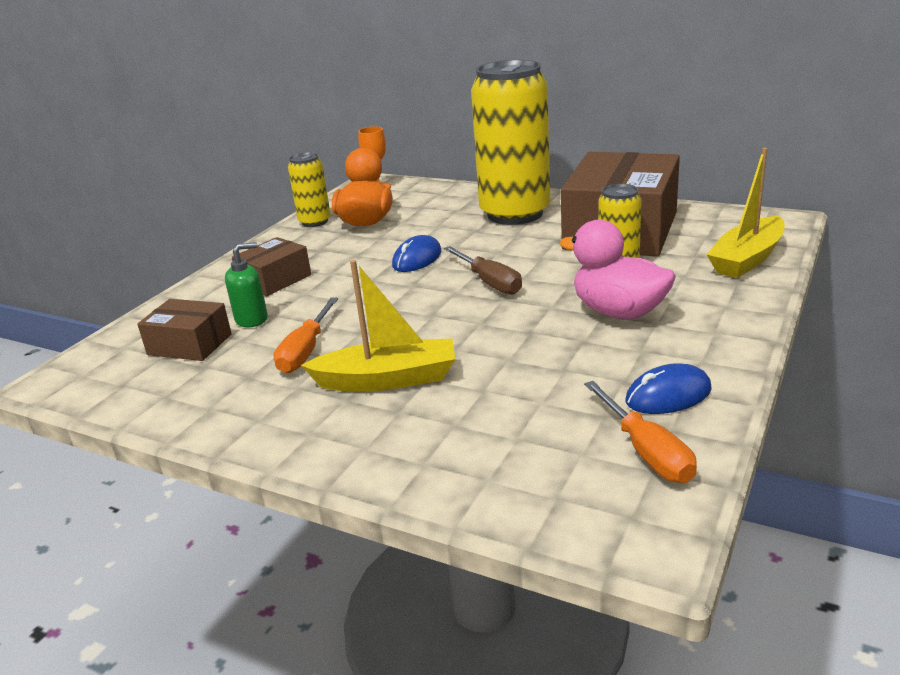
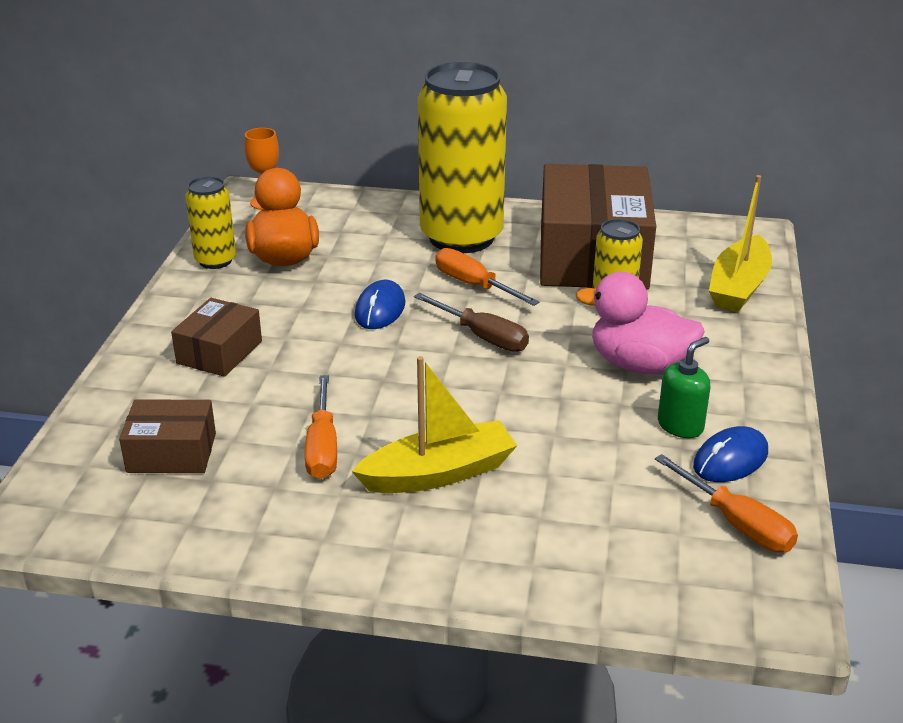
camera: 20 degrees left, 5 degrees up
(252, 319) = (227, 410): green soap dispenser -> green soap dispenser (680, 426)
(505, 246) = (474, 285): none -> orange screwdriver

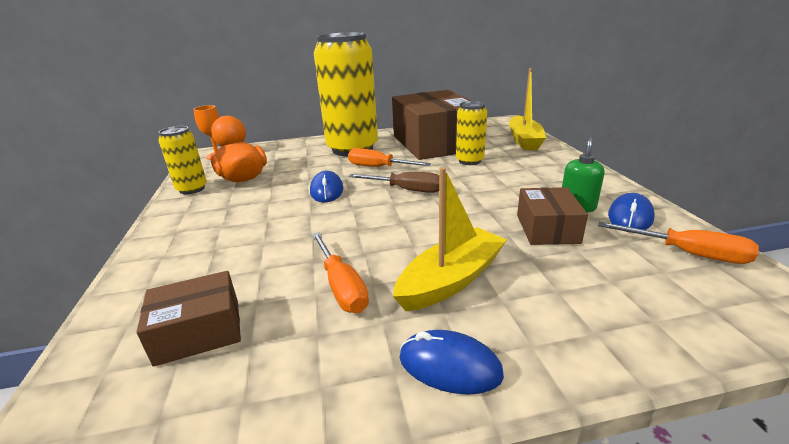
camera: 20 degrees left, 5 degrees down
(219, 352) = (216, 241): brown box -> brown box (547, 229)
(372, 549) = (449, 366): none -> blue mouse
(639, 365) = (515, 182): pink duck -> none

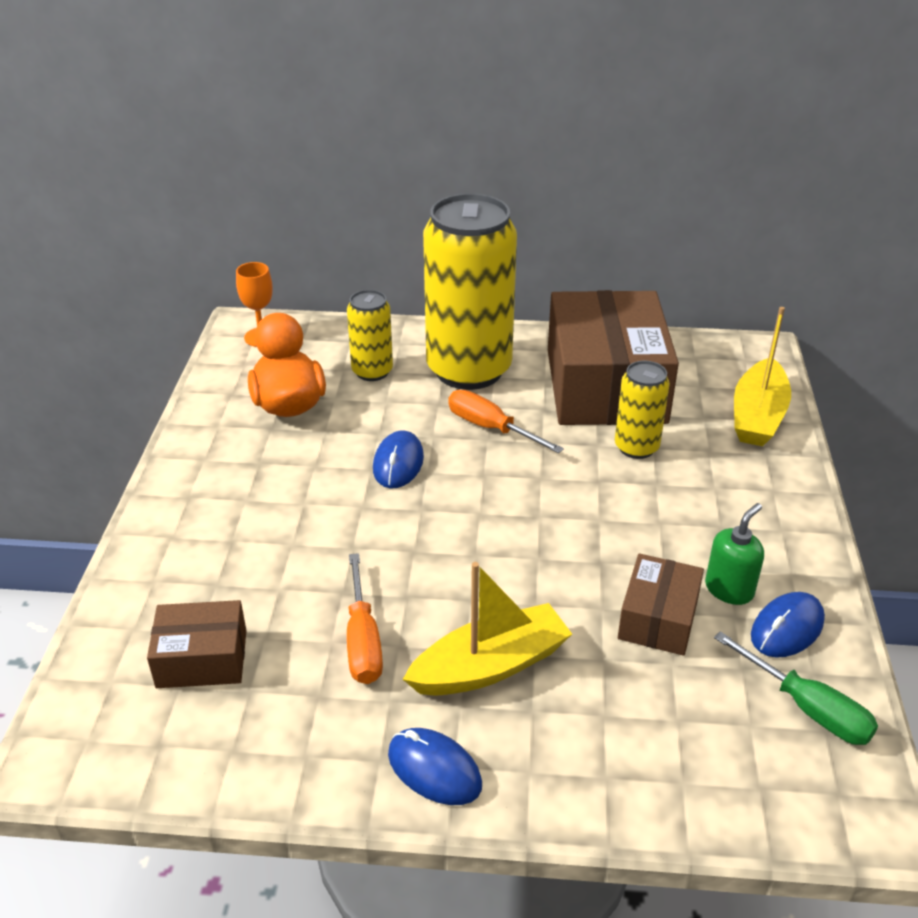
camera: 15 degrees right, 10 degrees up
(192, 189) = (217, 412): yellow can -> yellow can (372, 371)
(406, 190) = (509, 491): brown screwdriver -> none
(688, 253) = (807, 708): orange screwdriver -> green screwdriver

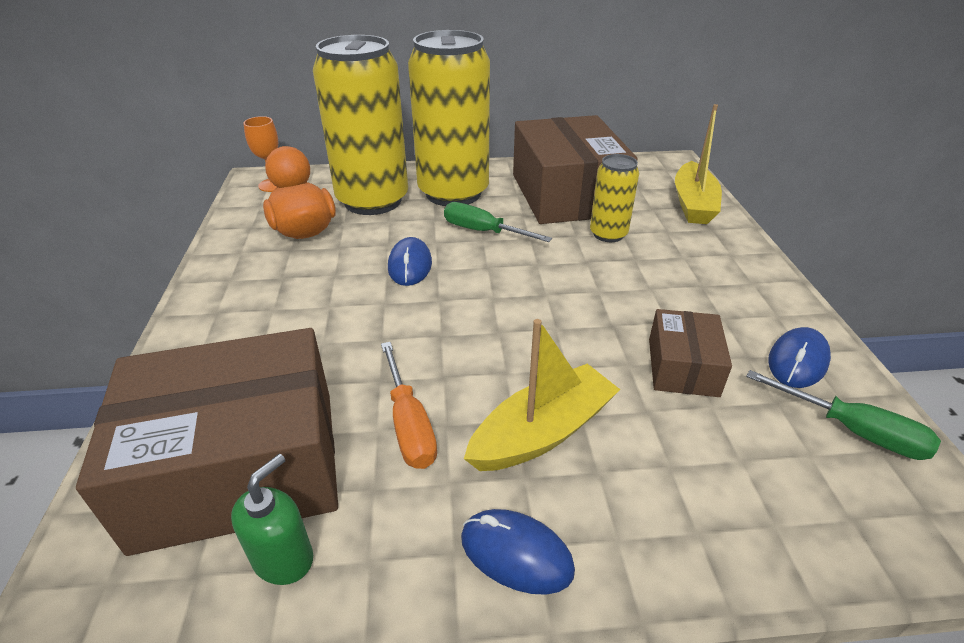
camera: 10 degrees left, 0 degrees up
(202, 659) = (240, 466): brown box -> brown box, size x2.07
(372, 371) = (373, 201): yellow can -> yellow can, size x2.07
(490, 428) = (483, 231): orange screwdriver -> green screwdriver
(729, 589) = (732, 334): green soap dispenser -> green soap dispenser (283, 558)

